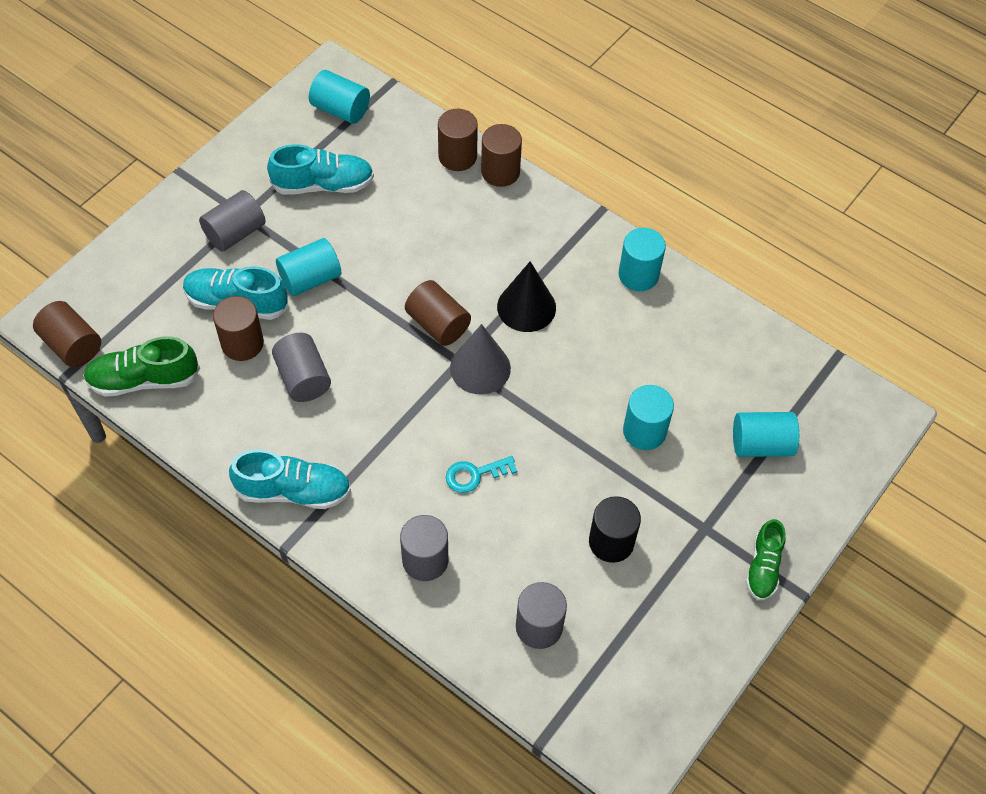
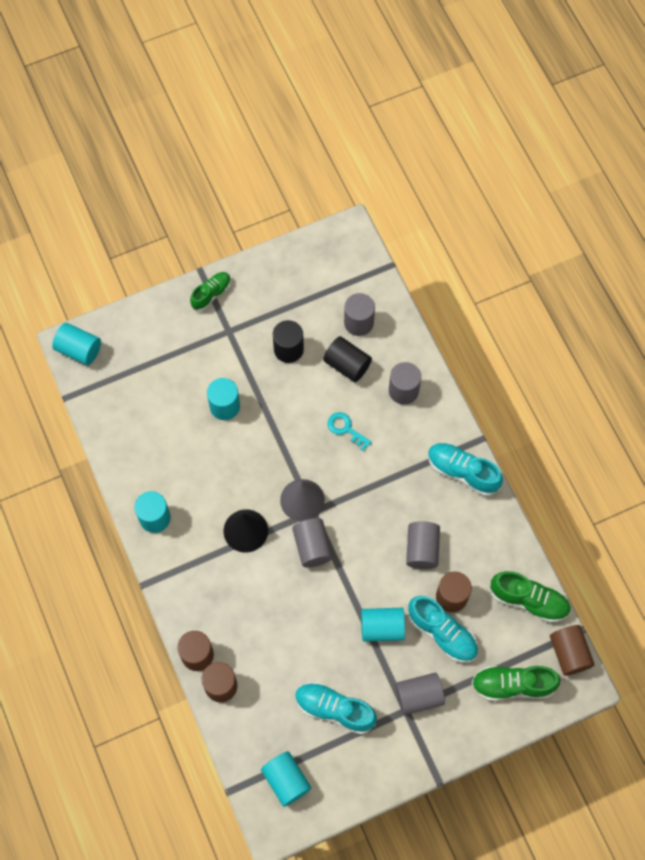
camera: 150 degrees left, 10 degrees up
(129, 286) = (513, 685): none -> green shoe
(438, 324) = (312, 547): brown cylinder -> grey cylinder
(474, 475) = (346, 429): turquoise key -> turquoise key turned 150 degrees counterclockwise
(521, 559) = (347, 365): none -> black cylinder
(761, 444) = (159, 363): turquoise cylinder -> turquoise cylinder (79, 349)

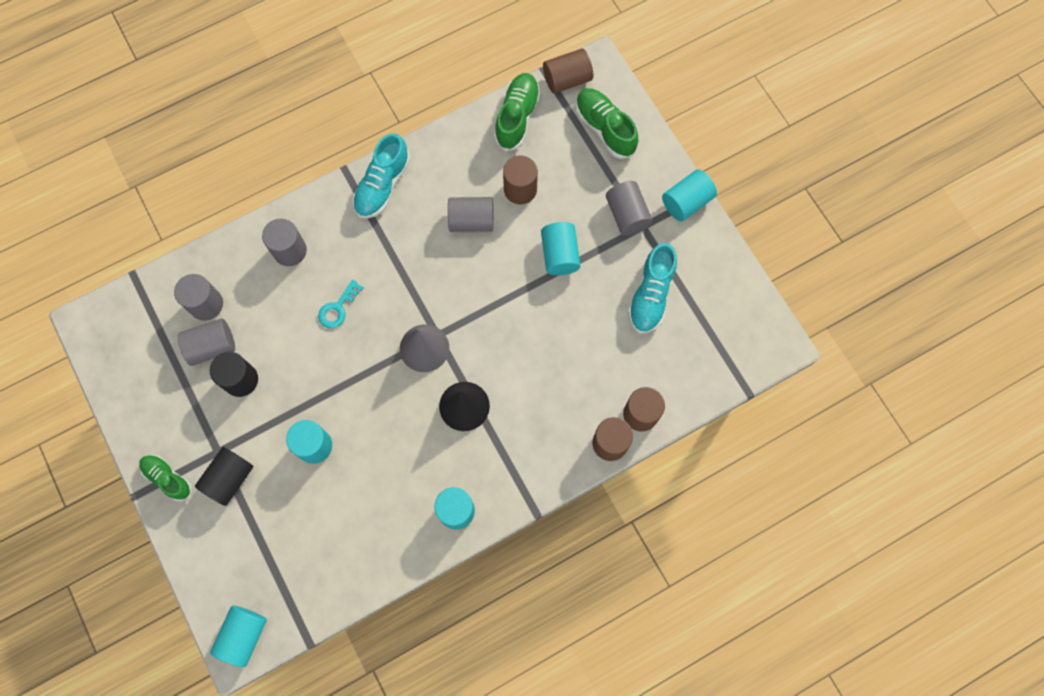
camera: 95 degrees left, 5 degrees up
(286, 780) = (729, 337): turquoise cylinder -> turquoise cylinder (686, 202)
(312, 547) = (477, 332): grey cylinder -> grey cylinder (212, 346)
(347, 365) = (259, 313): black cylinder -> black cylinder (229, 478)
(442, 633) = (559, 196): turquoise shoe -> none
(513, 685) = (605, 128): green shoe -> green shoe turned 150 degrees clockwise

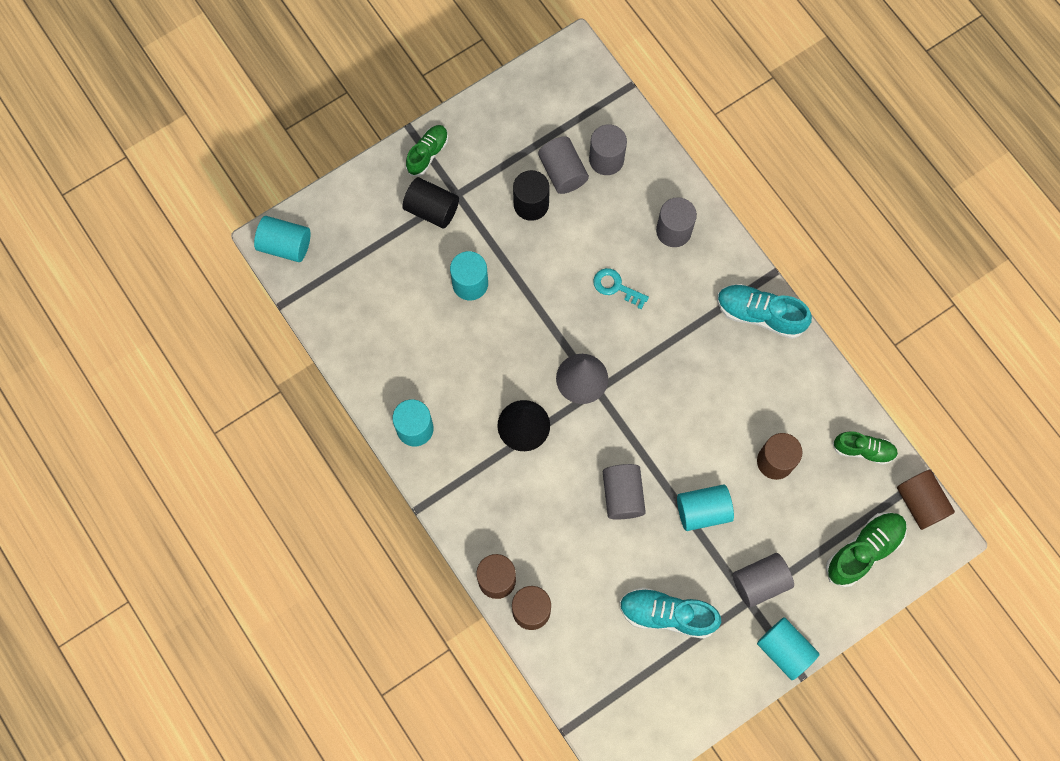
camera: 85 degrees right, 0 degrees up
(471, 221) = (730, 412): grey cylinder -> grey cylinder (622, 495)
(517, 117) = (863, 450): green shoe -> green shoe, size x0.66

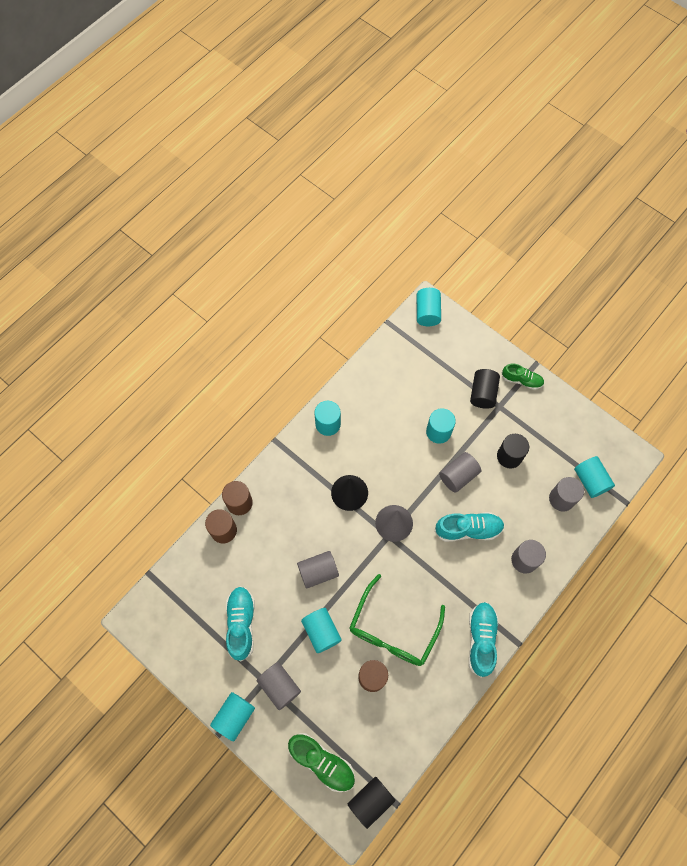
camera: 75 degrees right, 5 degrees down
(562, 172) = (541, 471): grey cylinder -> grey cylinder (458, 476)
(592, 117) = (590, 480): none -> turquoise cylinder
(616, 287) = (468, 529): turquoise key -> turquoise shoe
(721, 418) = (393, 629): none -> green glasses
(863, 450) = (399, 744): green shoe -> none
(920, 503) = (370, 800): brown cylinder -> black cylinder

